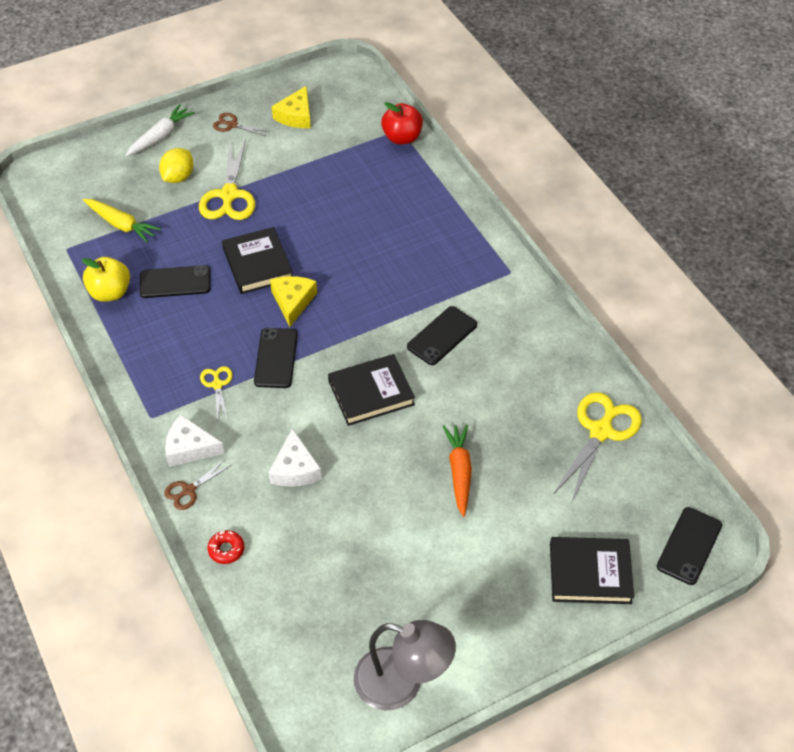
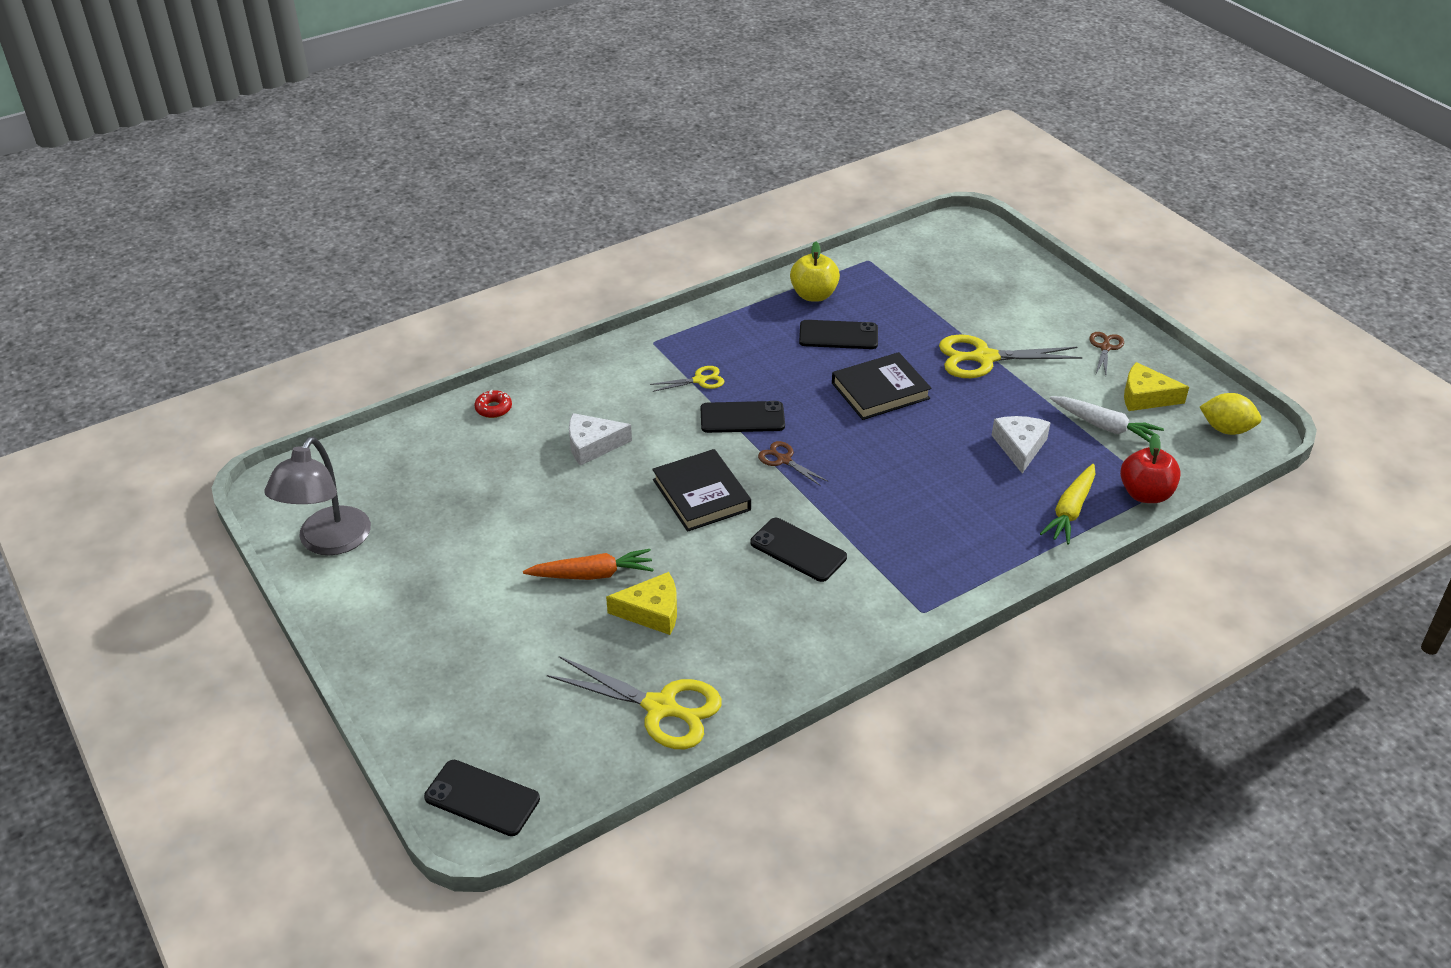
camera: 85 degrees right, 10 degrees down
(121, 225) = (913, 289): yellow carrot -> yellow carrot (1070, 511)
(160, 136) = (1062, 298): white carrot -> white carrot (1105, 426)
(175, 282) = (838, 335): black phone -> black phone turned 75 degrees counterclockwise
(178, 177) = (1000, 318): yellow lemon -> yellow lemon (1226, 429)
(188, 490) = (564, 376): brown scissors -> brown scissors (783, 460)
(189, 448) = (616, 371): white cheese -> white cheese (1020, 447)
(293, 302) = (828, 423): yellow cheese -> yellow cheese (652, 612)
(590, 573) = (447, 695): black book -> none

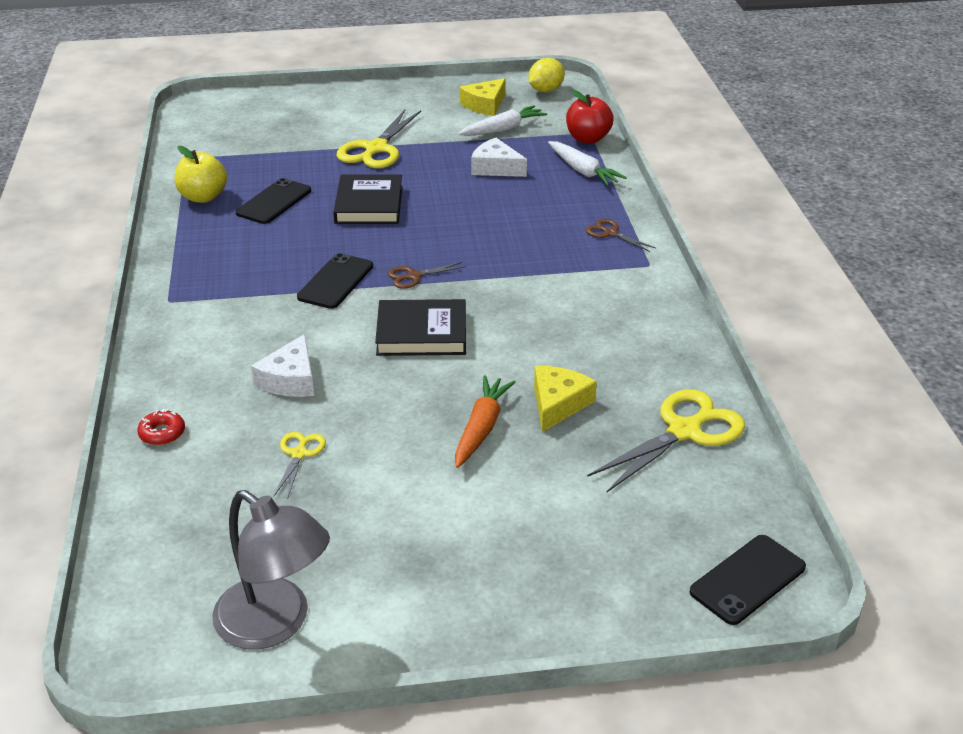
camera: 65 degrees left, 5 degrees down
(700, 380) = (257, 290): yellow scissors -> yellow scissors (299, 454)
(798, 550) = (535, 302): black phone -> none
(1070, 511) = (583, 171): yellow carrot -> white carrot
(1105, 347) = (415, 101): brown scissors -> brown scissors (610, 233)

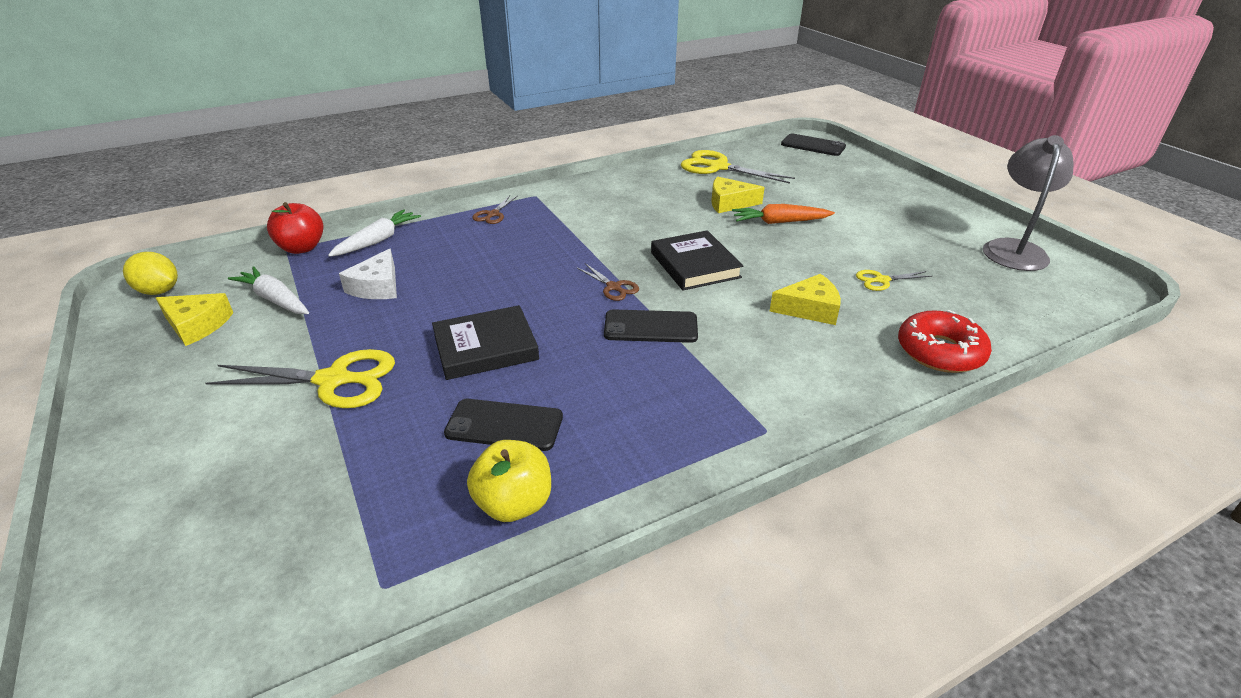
camera: 110 degrees left, 0 degrees up
(162, 433) = (940, 351): red donut -> red donut, size x1.97
(290, 379) = (809, 309): white cheese -> yellow cheese

